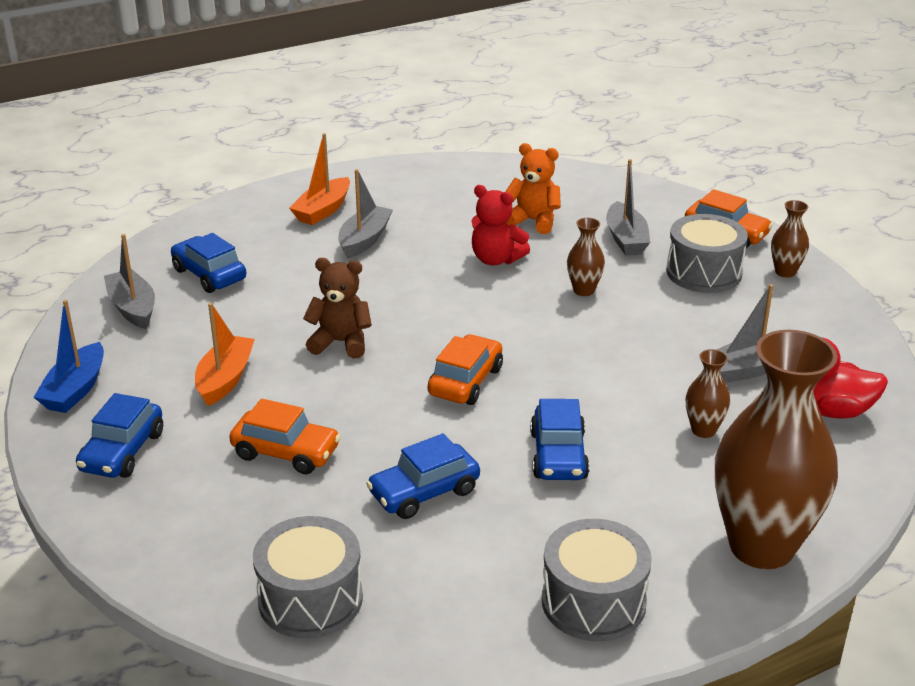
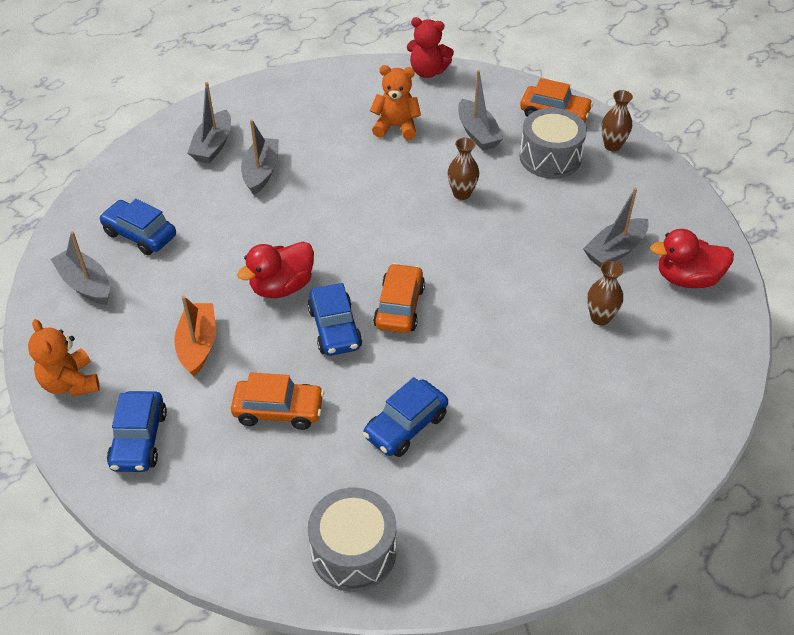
camera: 15 degrees left, 15 degrees up
(75, 390) = (70, 383): blue boat -> orange teddy bear
(323, 210) = (213, 145): orange boat -> grey boat
(341, 342) = (282, 286): brown teddy bear -> red duck
(496, 259) = (379, 174): red teddy bear -> red teddy bear (427, 71)
(558, 455) = (498, 366): blue car -> blue car (335, 328)
(593, 602) = (572, 501): grey drum -> none
(761, 546) = (677, 420): brown vase -> none

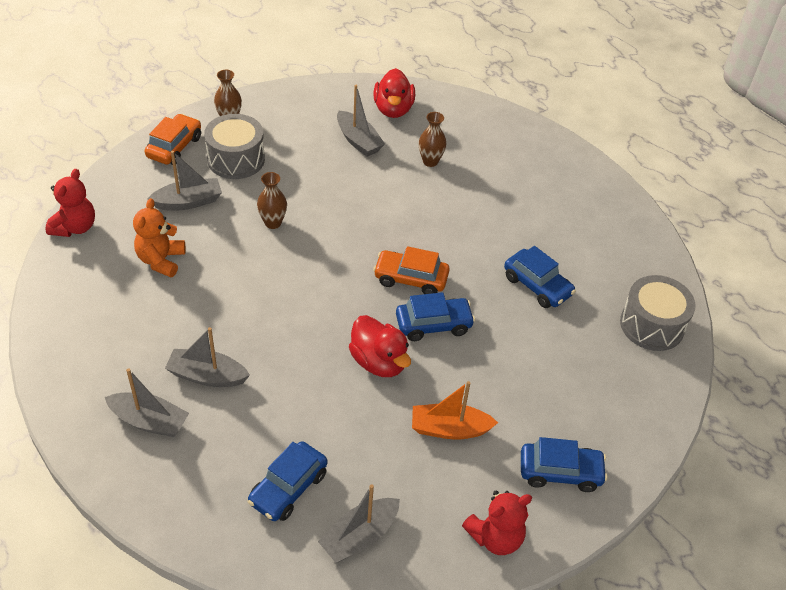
camera: 90 degrees left, 0 degrees up
(70, 383) = (495, 537): orange teddy bear -> red teddy bear
(278, 410) = (524, 367): orange car -> none

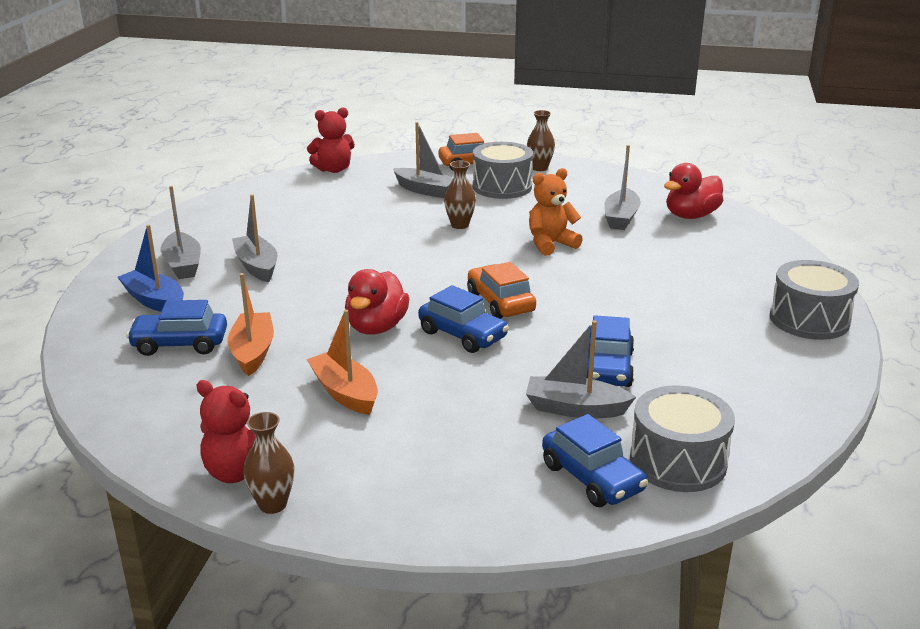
camera: 55 degrees right, 20 degrees down
(161, 260) = (349, 205): orange teddy bear -> orange teddy bear (550, 244)
(197, 471) = (155, 301): none -> blue boat
(345, 450) = (253, 352): none -> orange boat
(359, 536) = (162, 397): grey boat -> grey boat (575, 408)
(430, 161) = (663, 255): brown vase -> brown vase (272, 504)
(560, 472) = (372, 480): blue car -> blue car (592, 478)
(567, 165) = (809, 319): none -> grey drum

